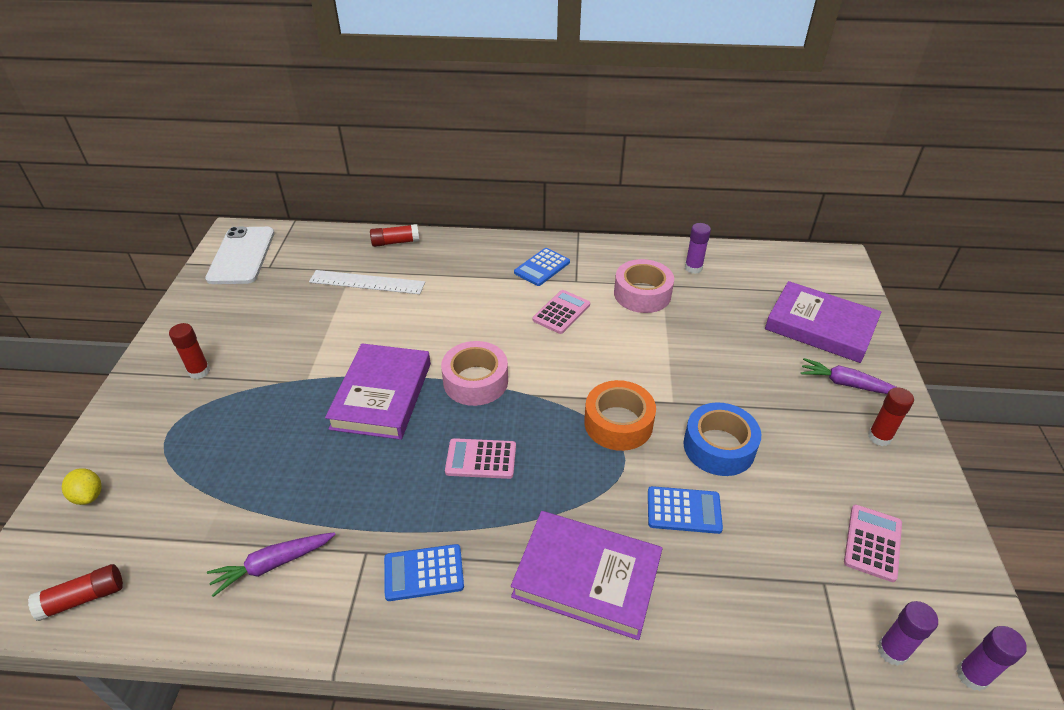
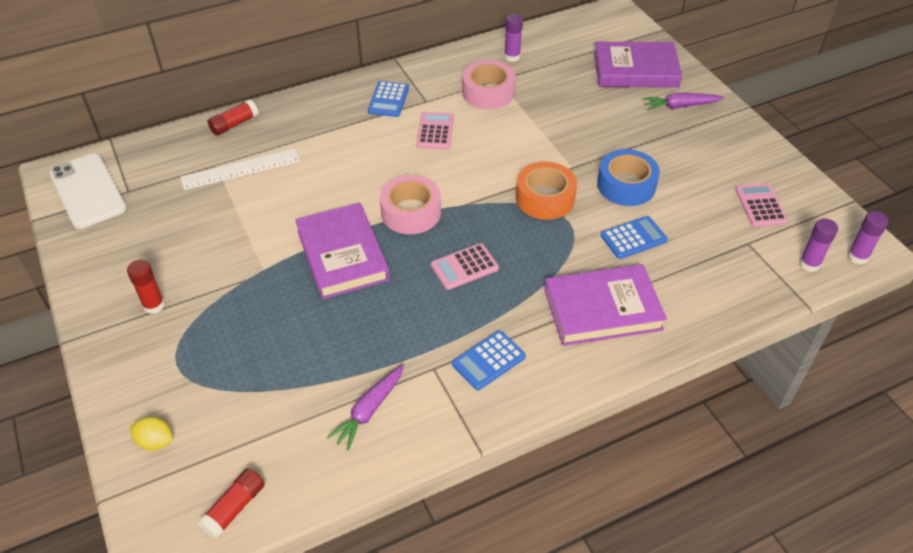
camera: 30 degrees left, 5 degrees up
(879, 437) = (723, 135): red glue stick -> none

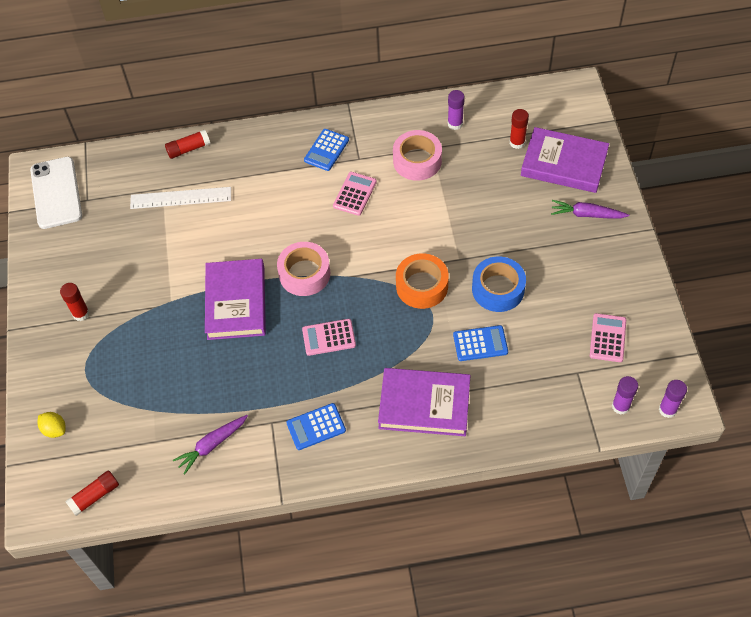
camera: 20 degrees right, 10 degrees up
(581, 61) = (517, 142): none -> red glue stick

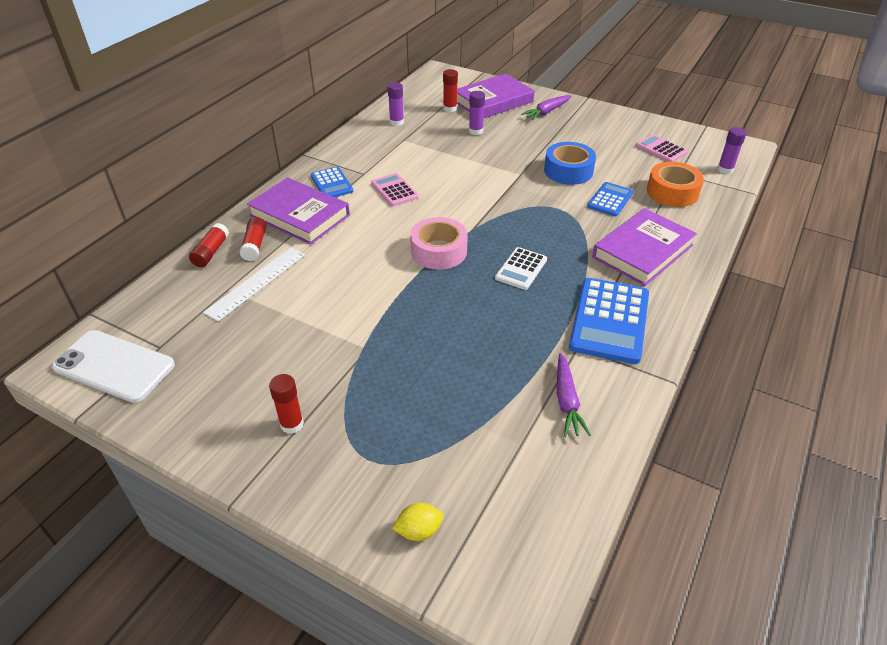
camera: 55 degrees left, 15 degrees down
(95, 496) = (547, 537): red glue stick -> red glue stick (255, 245)
(236, 302) = (419, 304): purple book -> purple book (299, 215)
(316, 427) = (609, 320): blue calculator -> blue calculator, size x1.79
(329, 337) = (521, 269): pink calculator -> white calculator
(417, 161) = (405, 151): pink tape -> none
(422, 286) = (525, 201): orange tape -> orange tape (672, 192)
(667, 409) = (744, 154): purple glue stick -> purple glue stick (476, 131)

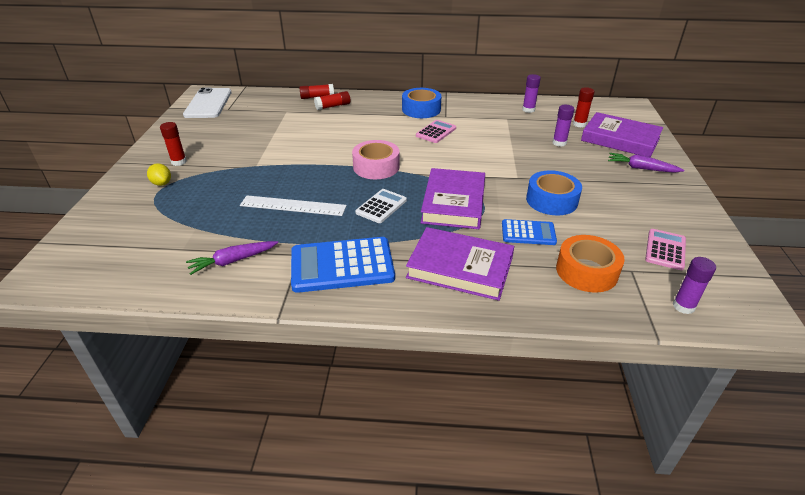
camera: 65 degrees right, 5 degrees down
(256, 282) = (297, 117): white ruler -> white ruler (293, 206)
(299, 215) = (375, 110): purple book -> purple book (454, 203)
(331, 183) = (421, 109): blue calculator -> blue tape
(419, 531) = (100, 225): yellow lemon -> yellow lemon (162, 183)
(521, 269) = (381, 206): white calculator -> white calculator turned 120 degrees clockwise

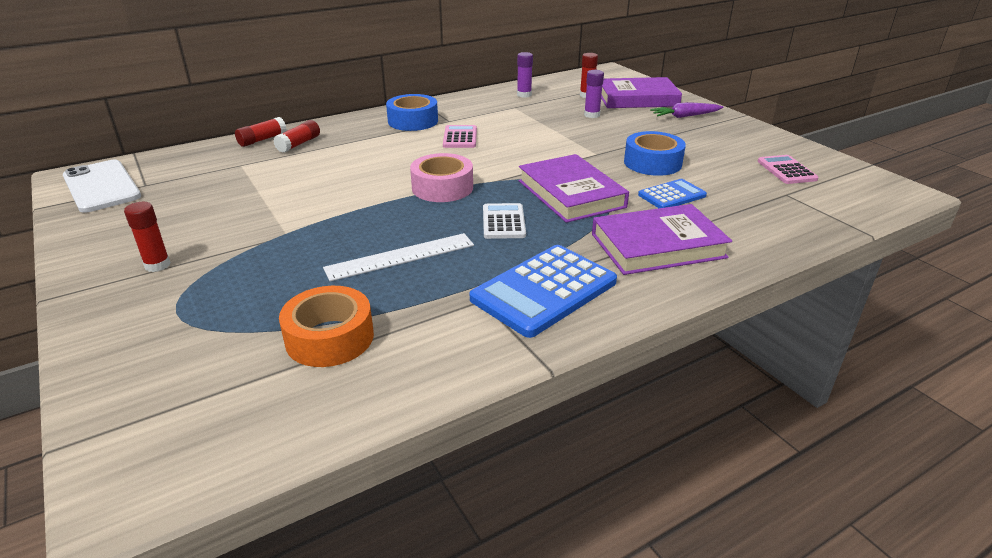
camera: 35 degrees left, 5 degrees down
(162, 183) = (168, 298): yellow lemon -> none
(233, 261) = (410, 340): purple carrot -> none
(586, 271) = (757, 207): orange tape -> orange tape (329, 338)
(683, 306) = (854, 205): purple glue stick -> none

